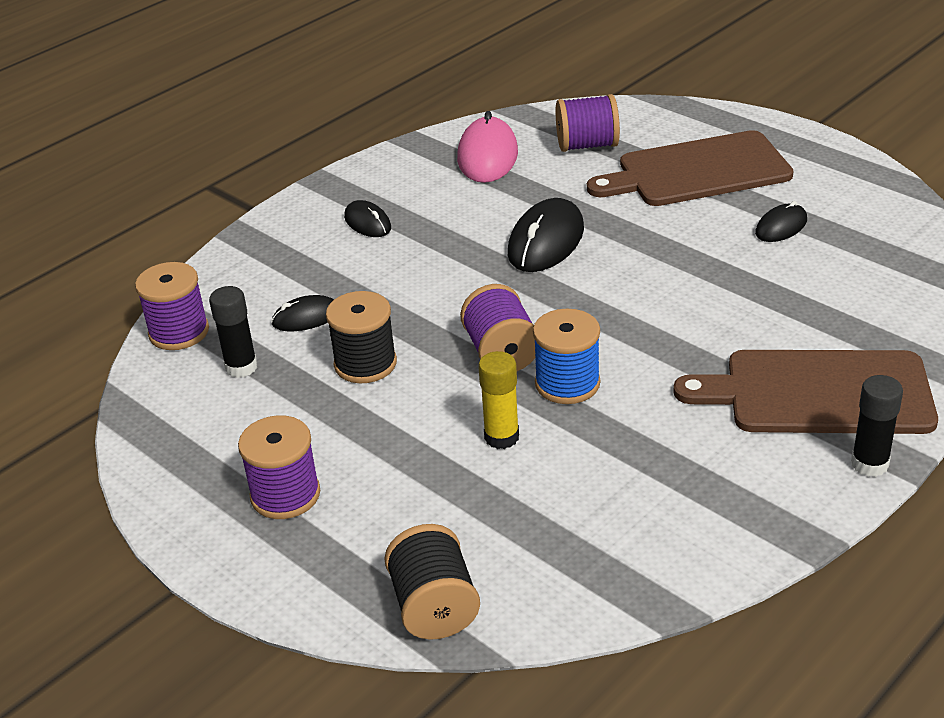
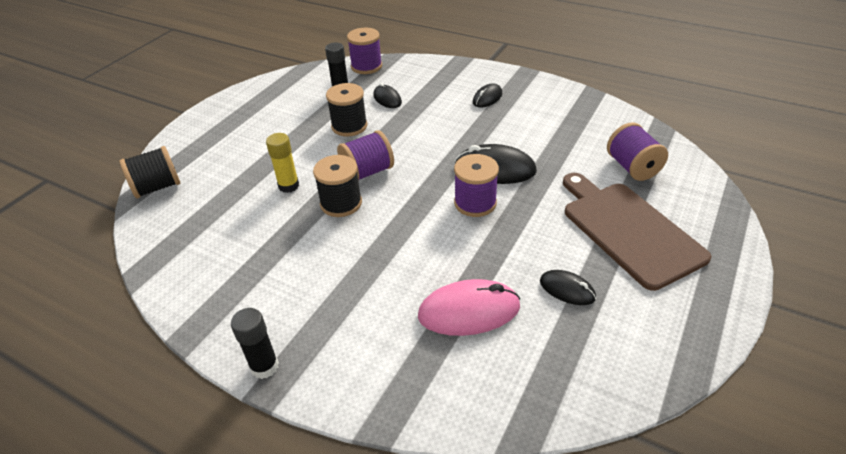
camera: 75 degrees right, 5 degrees up
(285, 495) = (242, 125): purple spool -> purple spool (475, 203)
(487, 156) = (590, 126): pink mouse -> pink mouse (469, 311)
(567, 383) = (341, 203): blue spool -> black spool
(818, 393) = (345, 330): brown cutting board -> none

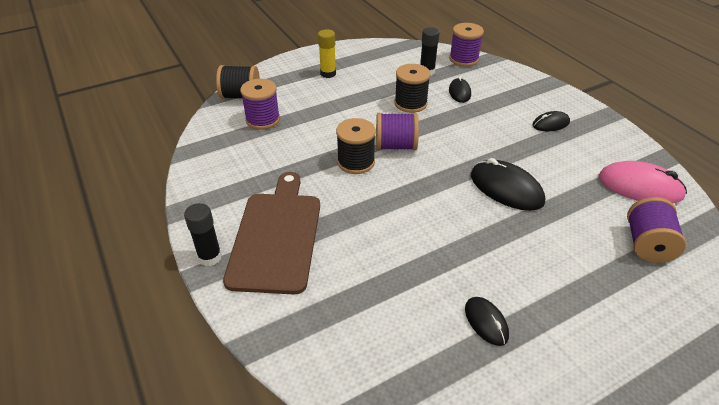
camera: 30 degrees right, 0 degrees up
(288, 186) = (328, 132): yellow glue stick -> yellow glue stick (328, 74)
(469, 311) = (386, 295): pink mouse -> pink mouse (640, 187)
(475, 203) = (464, 210): purple spool -> purple spool (263, 119)
(628, 230) = (592, 300): brown cutting board -> brown cutting board (276, 236)

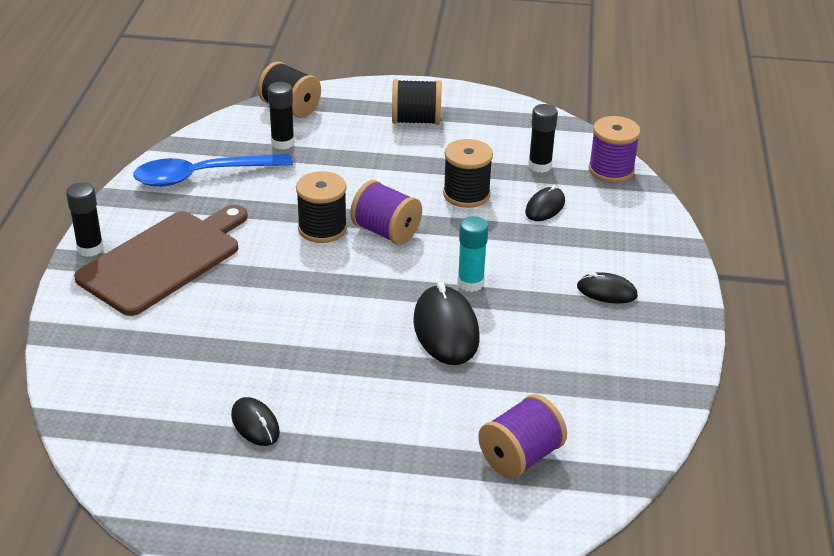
camera: 35 degrees right, 5 degrees down
(234, 164) = (202, 176): none -> blue spoon
(263, 119) = (282, 143): purple spool -> black glue stick
(328, 74) = (416, 120): yellow glue stick -> black spool
(481, 154) = (470, 283): none -> turquoise glue stick
(486, 322) = (255, 424): black mouse -> black mouse turned 45 degrees counterclockwise
(640, 187) = (609, 405): pink mouse -> none

